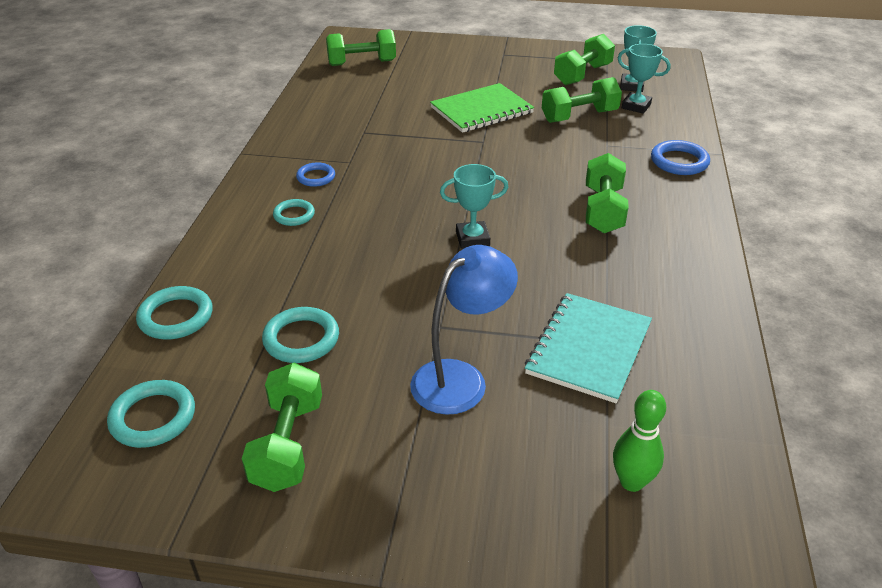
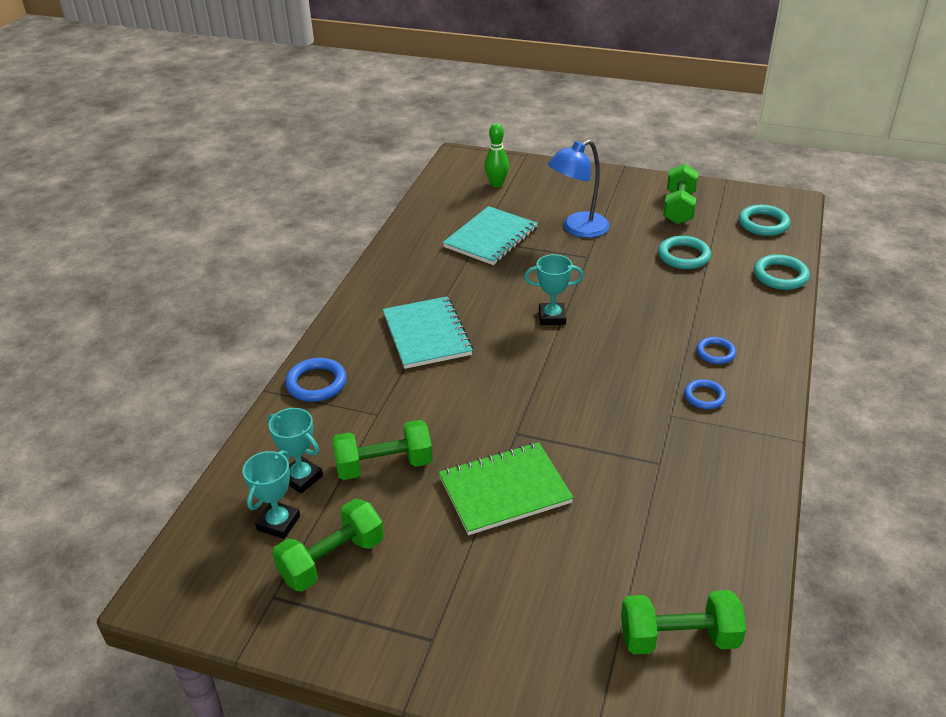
camera: 170 degrees left, 0 degrees up
(294, 215) = (715, 353): turquoise ring -> blue ring
(603, 210) = (427, 334): green dumbbell -> turquoise notebook

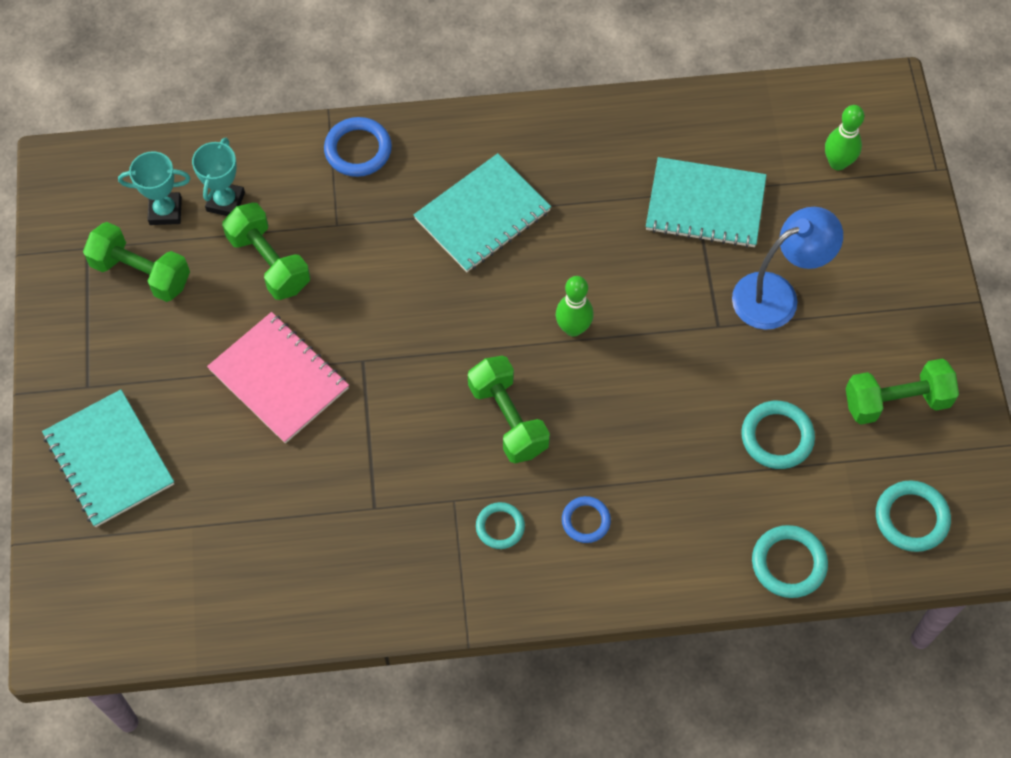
camera: 65 degrees right, 25 degrees up
(504, 490) = (279, 379): green notebook -> pink notebook
(525, 643) = (109, 460): none -> turquoise notebook
(552, 317) = (573, 328): turquoise trophy -> green bowling pin
(577, 229) = (777, 295): blue lamp -> blue lamp turned 120 degrees clockwise
(678, 638) = (158, 580): green dumbbell -> green dumbbell (508, 419)
(704, 396) = (500, 527): blue ring -> turquoise ring

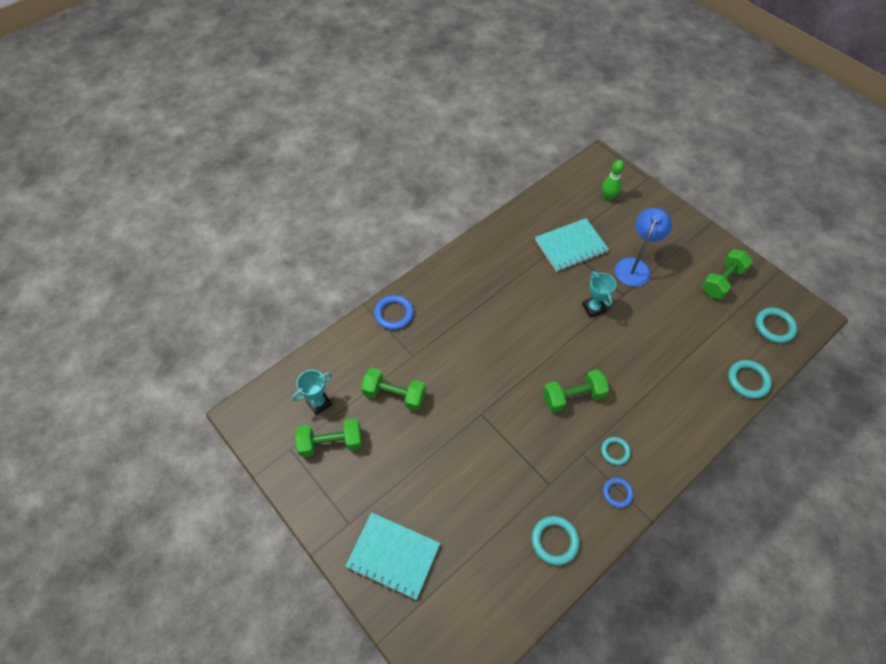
camera: 35 degrees left, 5 degrees down
(225, 202) = (347, 378): turquoise trophy -> turquoise trophy (593, 308)
(279, 379) = (448, 450): pink notebook -> none
(482, 215) = (478, 309): turquoise notebook -> none
(508, 419) = (573, 396): green dumbbell -> green dumbbell turned 45 degrees counterclockwise
(573, 328) = (564, 335): green bowling pin -> none
(586, 521) = (649, 421): blue ring -> blue ring (617, 493)
(777, 437) = (691, 327): turquoise ring -> turquoise ring (554, 541)

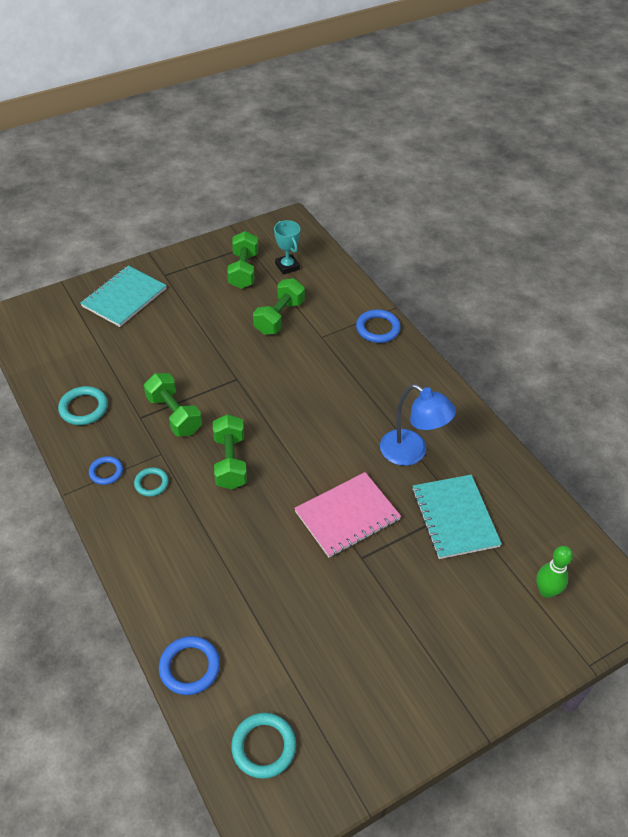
camera: 100 degrees right, 10 degrees down
(593, 308) = (347, 516): turquoise trophy -> pink notebook
(635, 266) = (408, 587): blue lamp -> blue lamp (411, 453)
(722, 281) = (361, 701): green dumbbell -> green dumbbell (174, 415)
(748, 380) = (190, 667): turquoise ring -> blue ring

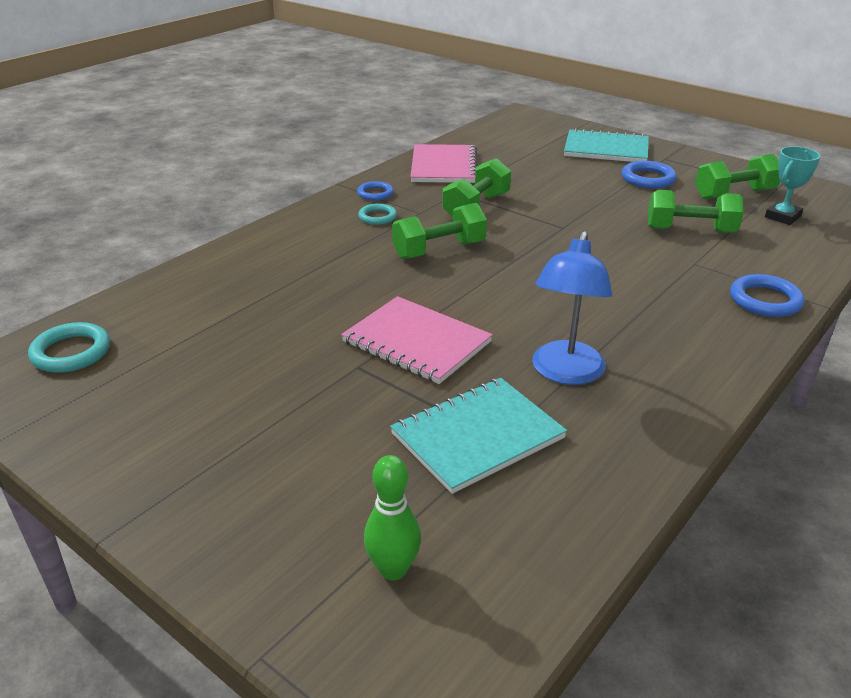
camera: 70 degrees right, 15 degrees down
(84, 408) = (444, 166): turquoise ring -> pink notebook
(190, 667) = (161, 287): blue ring -> blue ring (648, 179)

